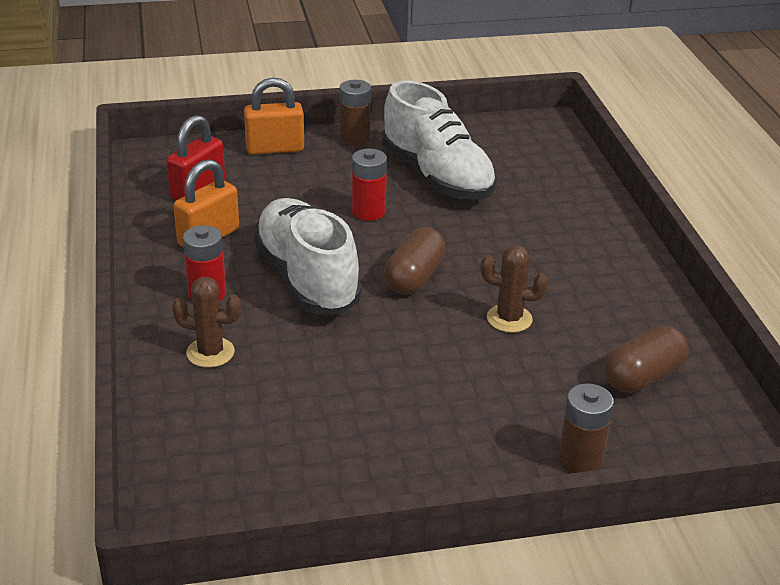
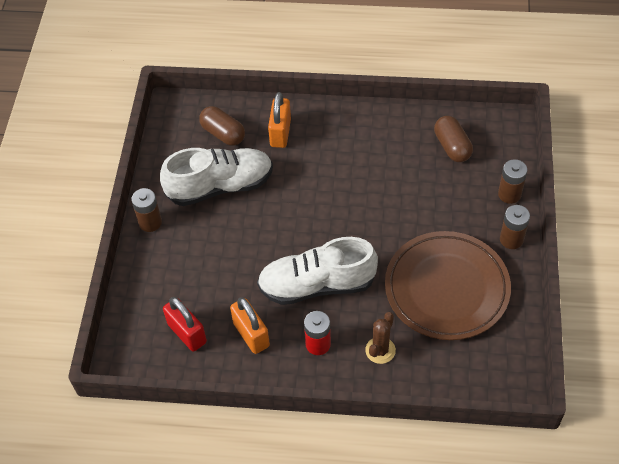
camera: 70 degrees left, 20 degrees up
(275, 148) = (145, 275): orange padlock -> orange padlock (280, 133)
(346, 407) = (446, 289): none -> brown plate
(368, 212) = (251, 235): red battery -> none
(414, 278) = (333, 227): brown capsule -> brown capsule (223, 134)
(481, 474) = (511, 239): none -> brown battery
(509, 319) = (387, 191): brown cactus -> none

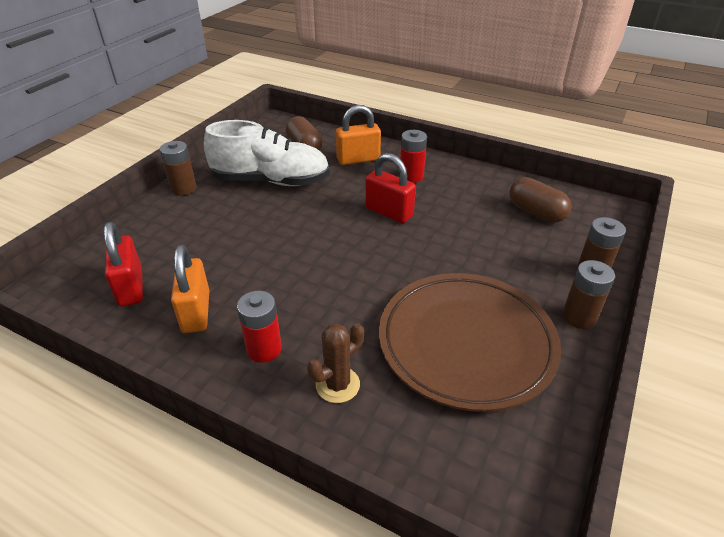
camera: 20 degrees right, 15 degrees down
(280, 133) = (358, 159): orange padlock -> orange padlock turned 45 degrees clockwise
(317, 285) = (306, 288): white shoe -> none
(336, 139) = (411, 176): none -> red battery
(338, 187) = (389, 212): none -> red padlock
(452, 147) = (536, 212): brown capsule -> brown capsule turned 45 degrees counterclockwise

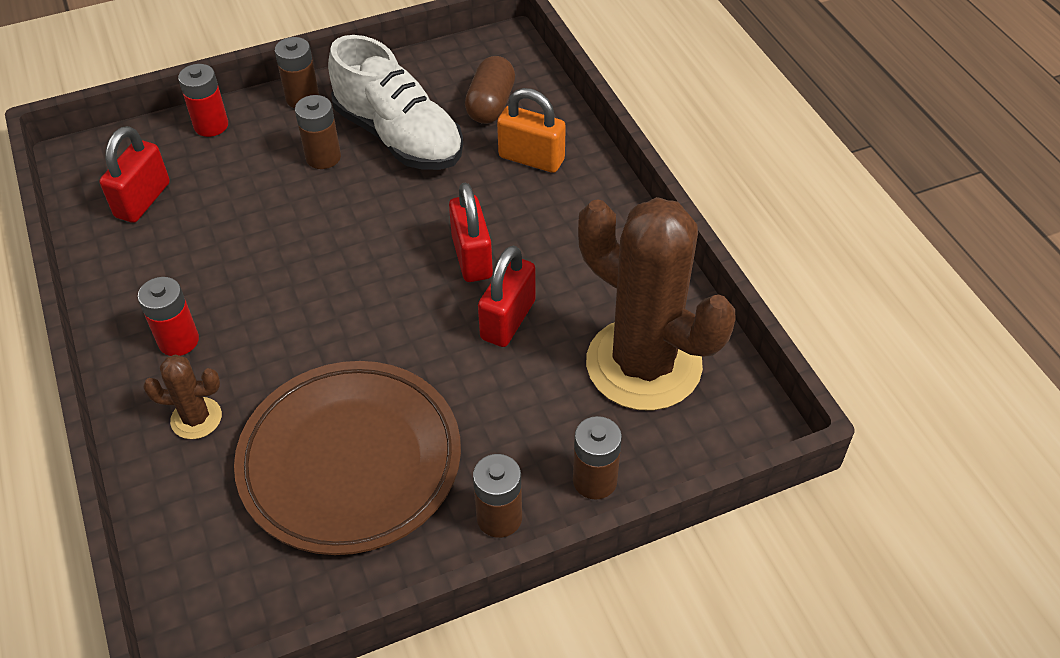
camera: 40 degrees right, 10 degrees up
(196, 312) = (166, 263): orange padlock -> none
(236, 209) = (323, 157): none -> brown battery
(411, 176) = (562, 221): red battery -> red battery (211, 125)
(447, 228) = (508, 320): none -> red padlock
(536, 212) = (643, 364): brown capsule -> brown cactus

